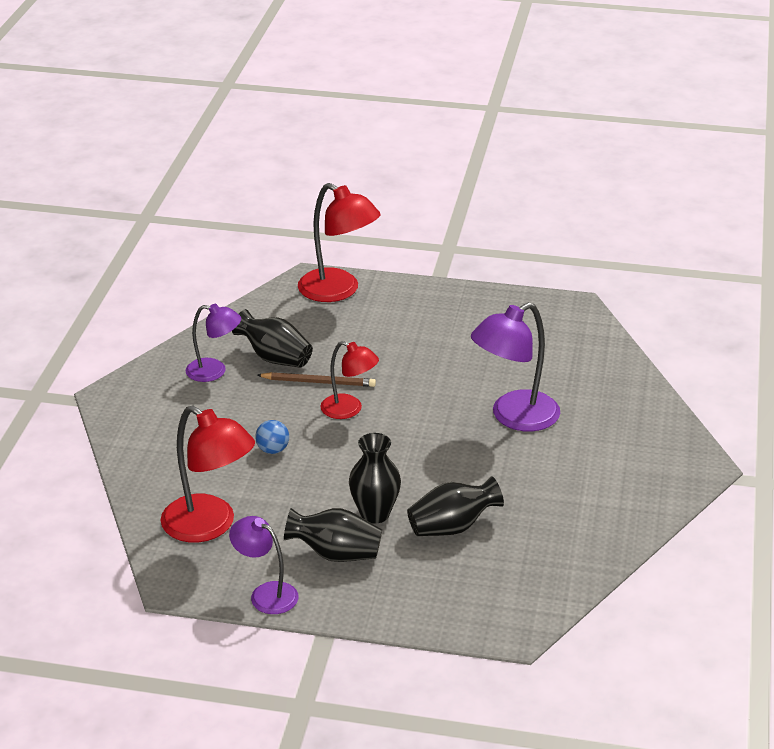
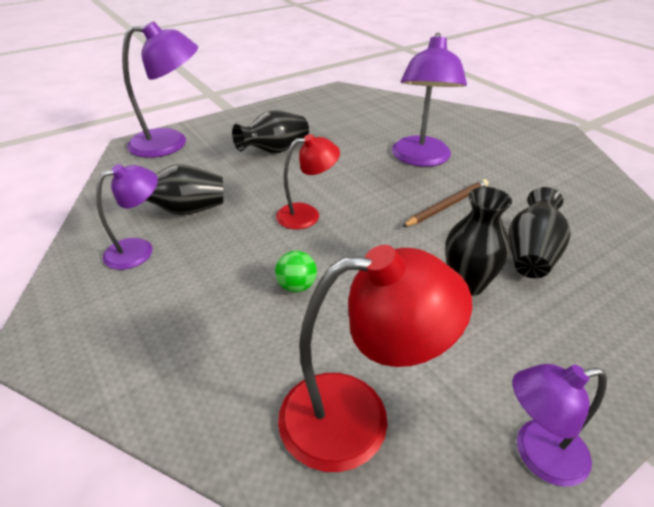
camera: 45 degrees left, 5 degrees up
(272, 450) = (296, 286): blue ball -> green ball
(318, 382) = (250, 208): brown pencil -> brown pencil (447, 205)
(335, 554) = (508, 347): black vase -> black vase (274, 151)
(338, 291) = (170, 143): red lamp -> purple lamp

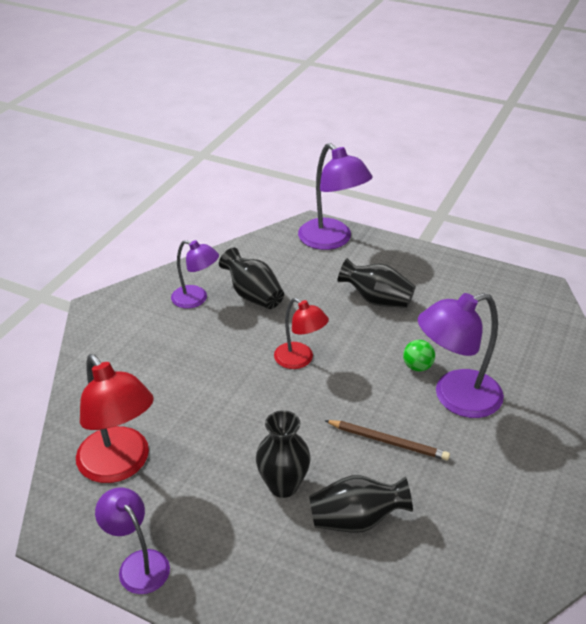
camera: 60 degrees right, 0 degrees up
(296, 286) = (214, 390): green ball -> green ball (417, 366)

